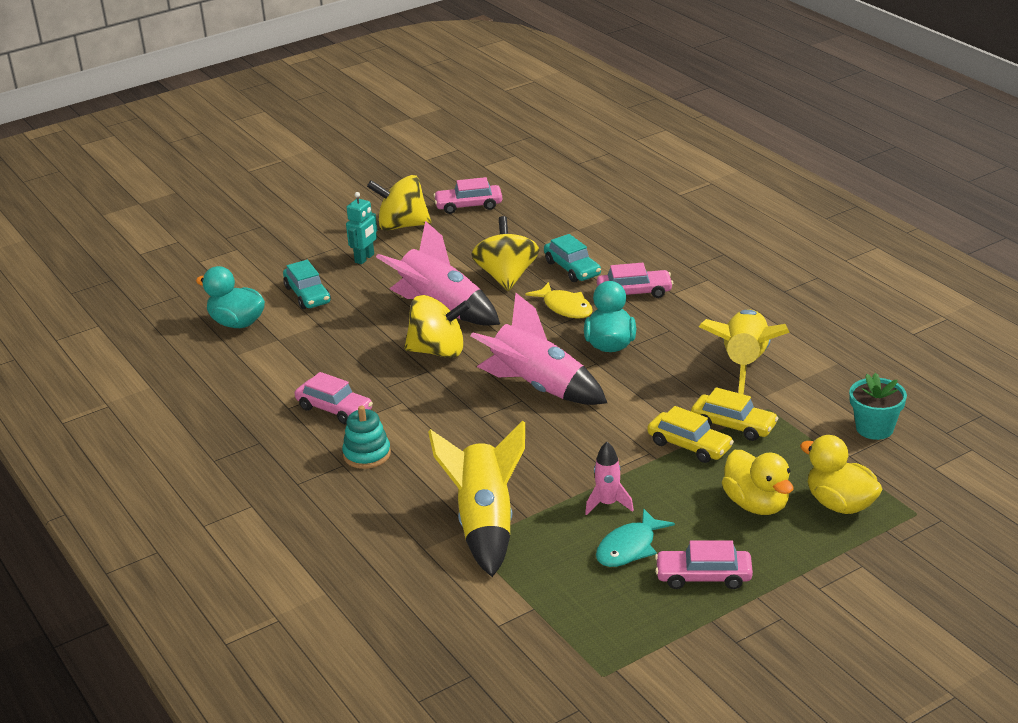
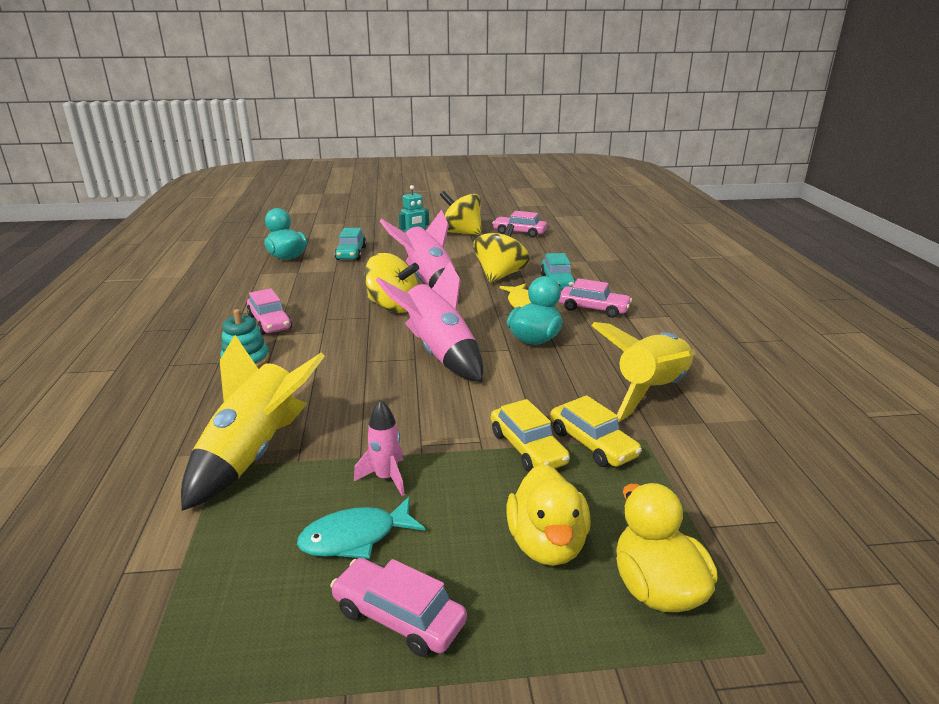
camera: 25 degrees right, 5 degrees down
(874, 428) = (764, 504): turquoise flower pot -> none

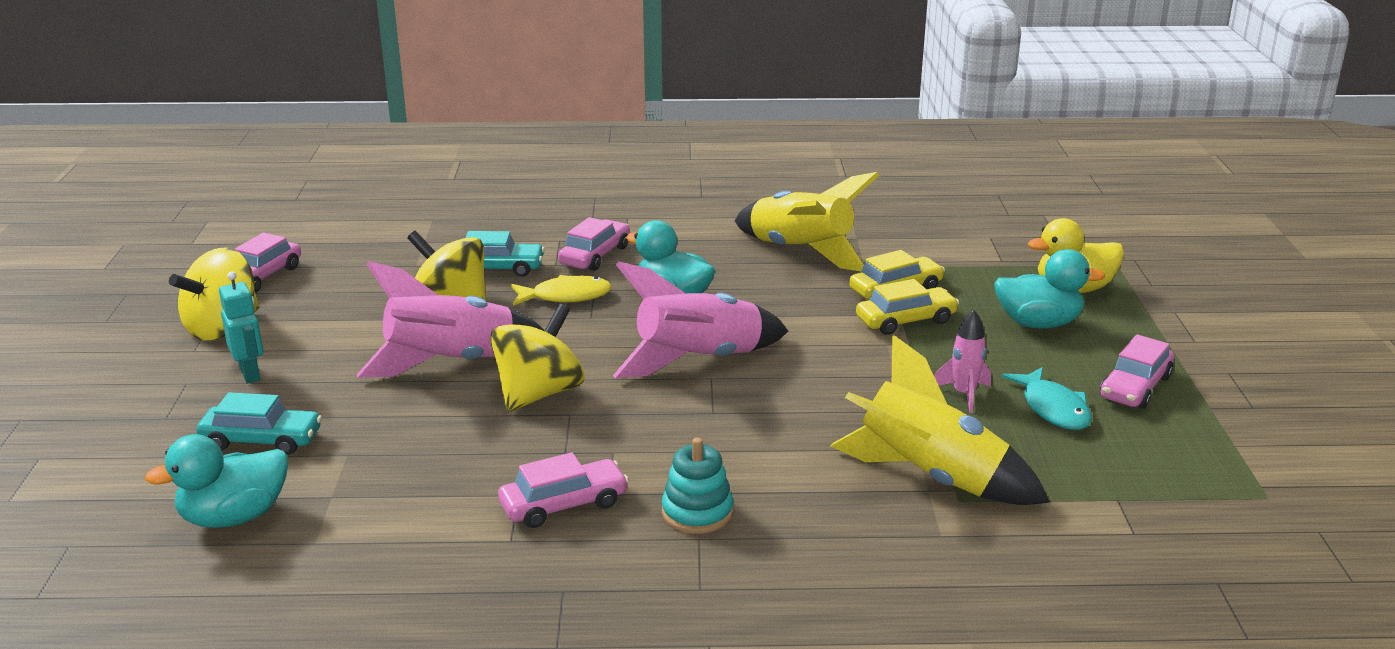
camera: 85 degrees left, 0 degrees up
(547, 544) = (1038, 323): yellow duck -> turquoise duck

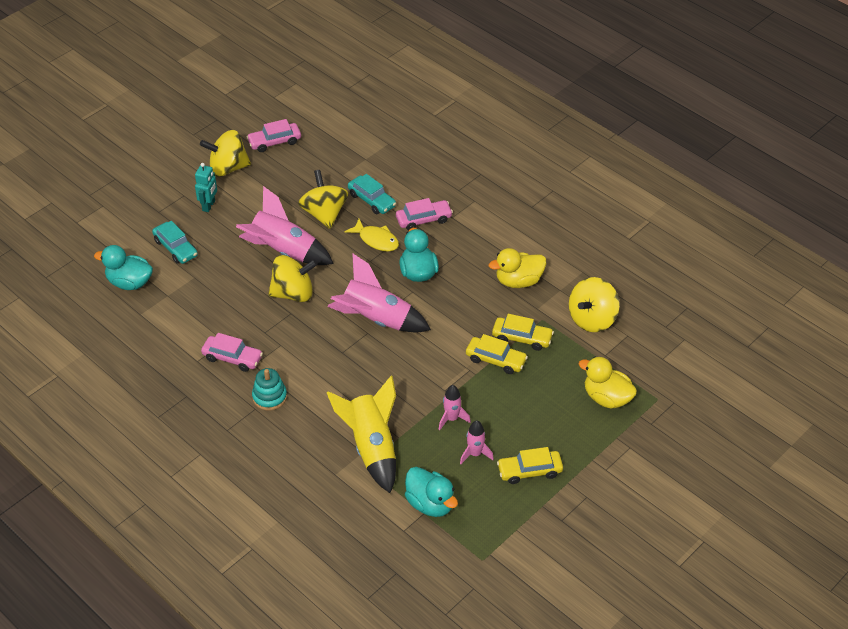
camera: 45 degrees right, 20 degrees up
(800, 251) = (518, 281): yellow rocket -> yellow duck
(933, 242) = (592, 319): none -> yellow spinning top
(1038, 323) = (552, 405): turquoise duck -> turquoise duck (430, 504)
(1053, 408) = (475, 454): turquoise fish -> pink rocket
(1135, 387) = (529, 471): pink car -> yellow car

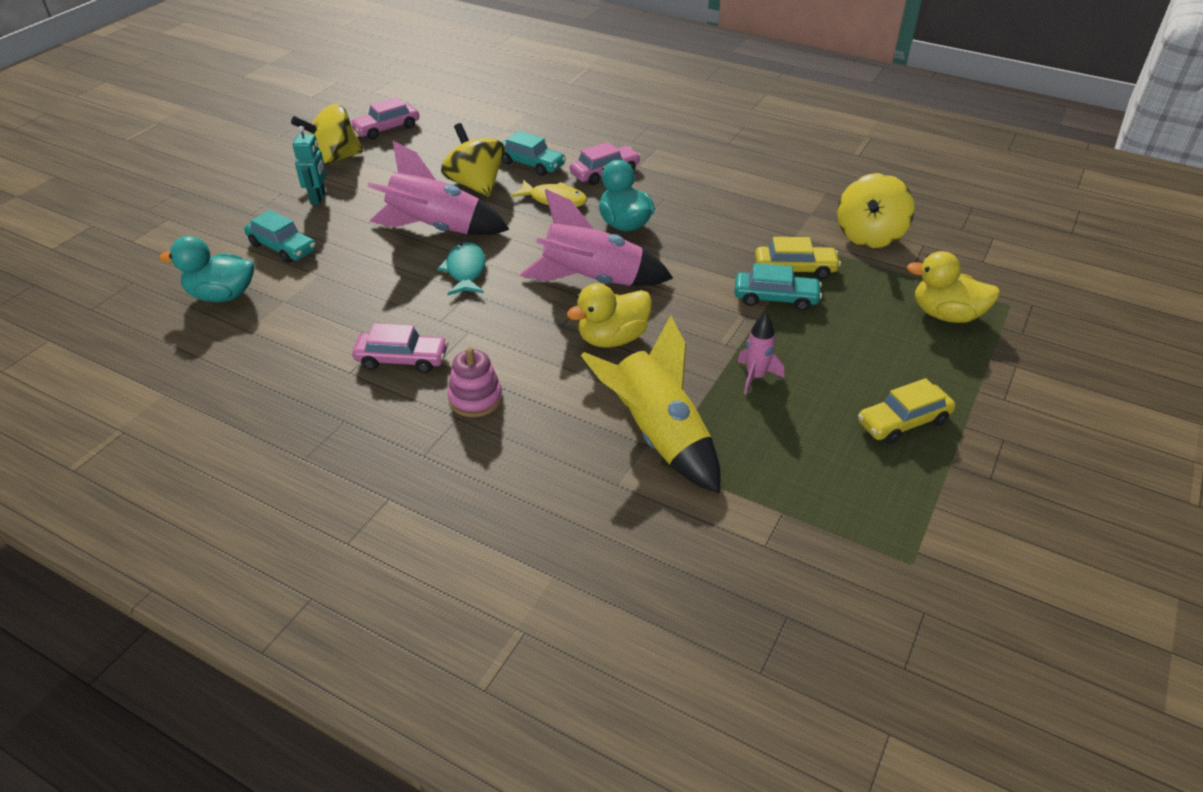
camera: 15 degrees left, 5 degrees down
(269, 397) = (475, 399): turquoise stacking toy -> pink stacking toy
(293, 293) = (465, 270): yellow spinning top -> turquoise fish
(430, 504) = (786, 496): turquoise duck -> none
(475, 454) = (813, 415): pink rocket -> none
(496, 360) = (775, 298): yellow car -> turquoise car
(518, 281) = (755, 213): yellow duck -> yellow duck (612, 338)

